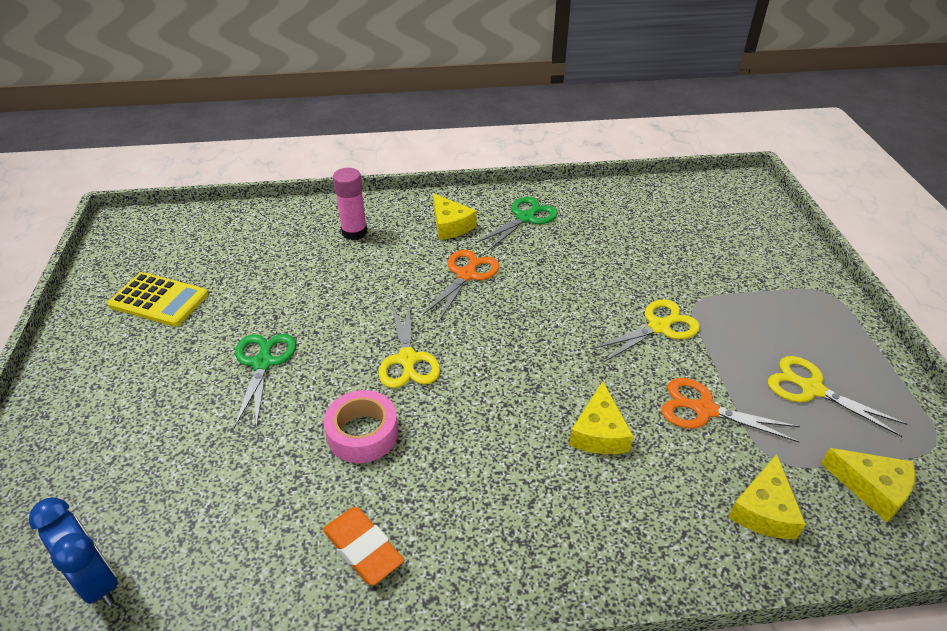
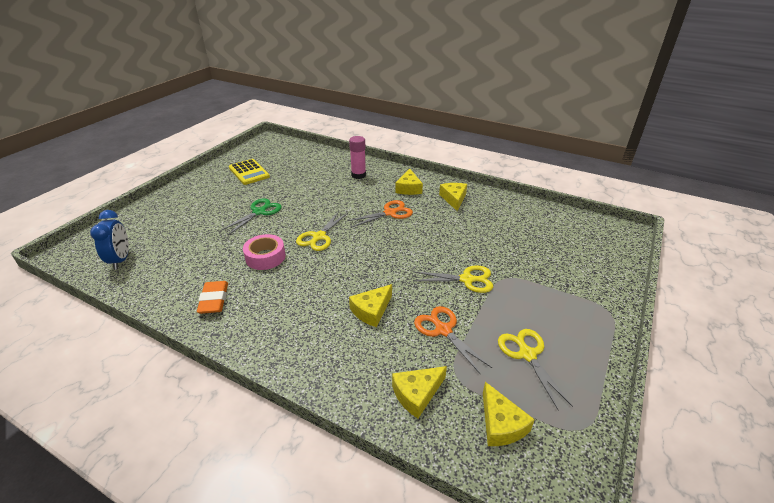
camera: 35 degrees right, 5 degrees down
(525, 218) = (454, 199): green scissors -> yellow cheese

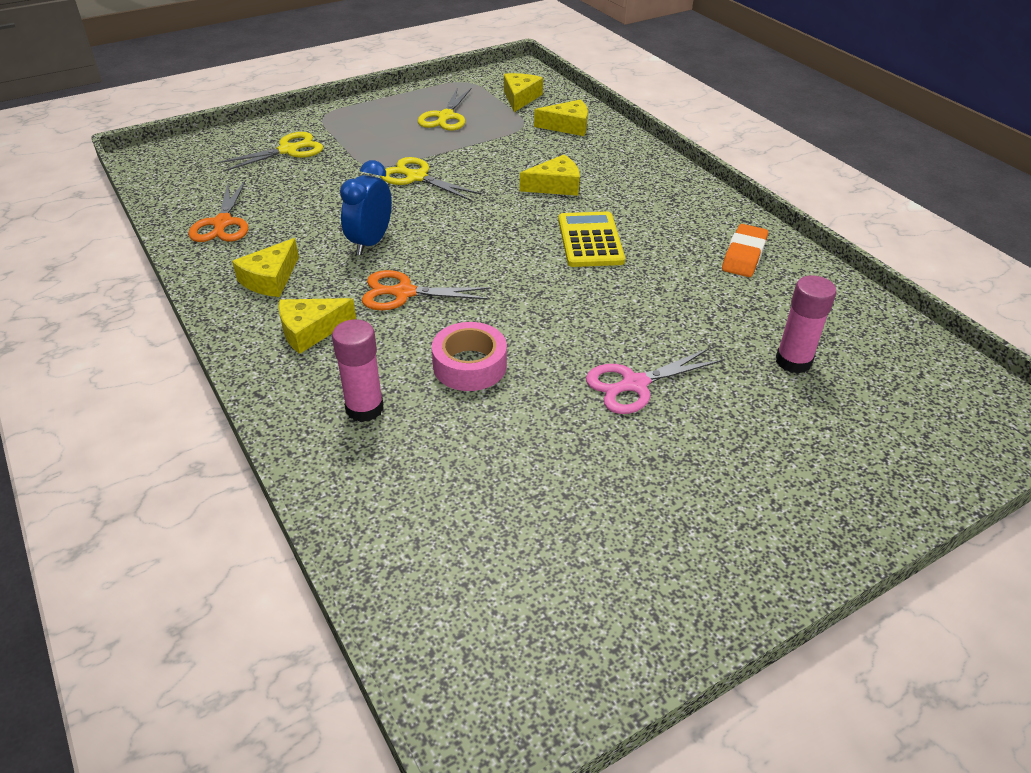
camera: 150 degrees left, 5 degrees up
(120, 260) = (904, 368): blue clock -> blue clock (370, 242)
(183, 244) = (793, 361): none -> pink glue stick
(249, 172) = (614, 538): yellow calculator -> yellow calculator (590, 240)
(259, 212) = (634, 384): green scissors -> pink scissors
(265, 257) = (655, 289): pink tape -> pink tape (469, 365)
(319, 237) = (554, 293): yellow scissors -> yellow scissors (288, 150)
(409, 188) = (311, 331): yellow cheese -> yellow cheese turned 150 degrees counterclockwise
(443, 330) = (498, 151): orange scissors -> orange scissors (222, 223)

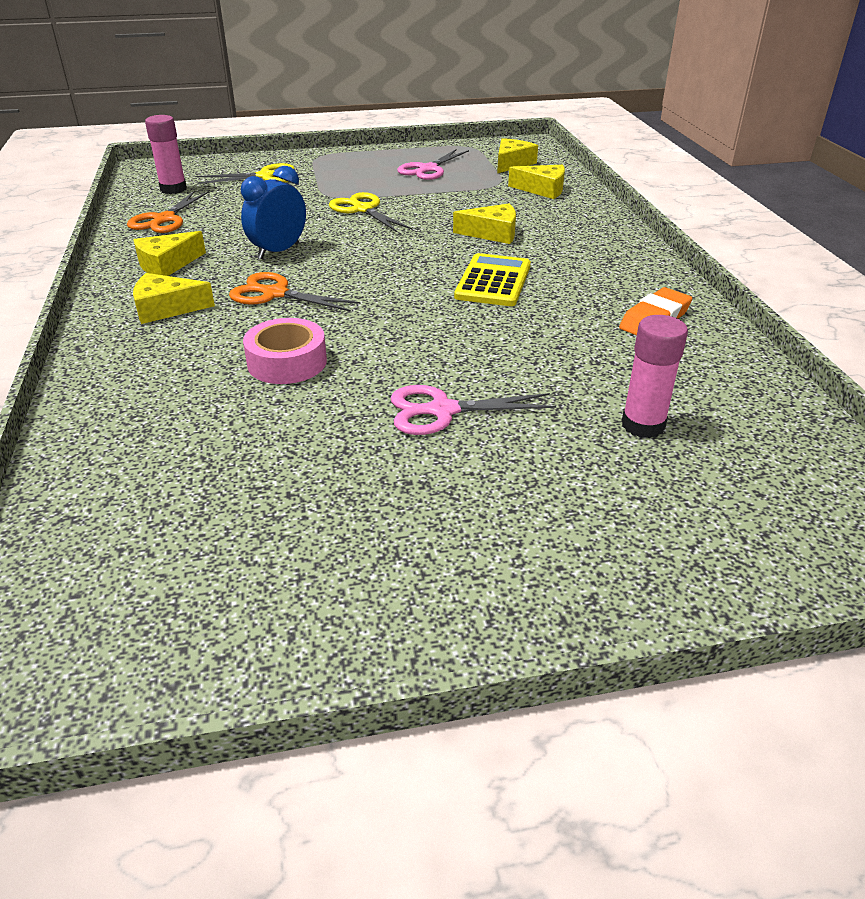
camera: 20 degrees right, 5 degrees down
(364, 408) = (159, 377): pink glue stick -> pink glue stick (173, 189)
(445, 117) = (428, 169): yellow scissors -> pink scissors

